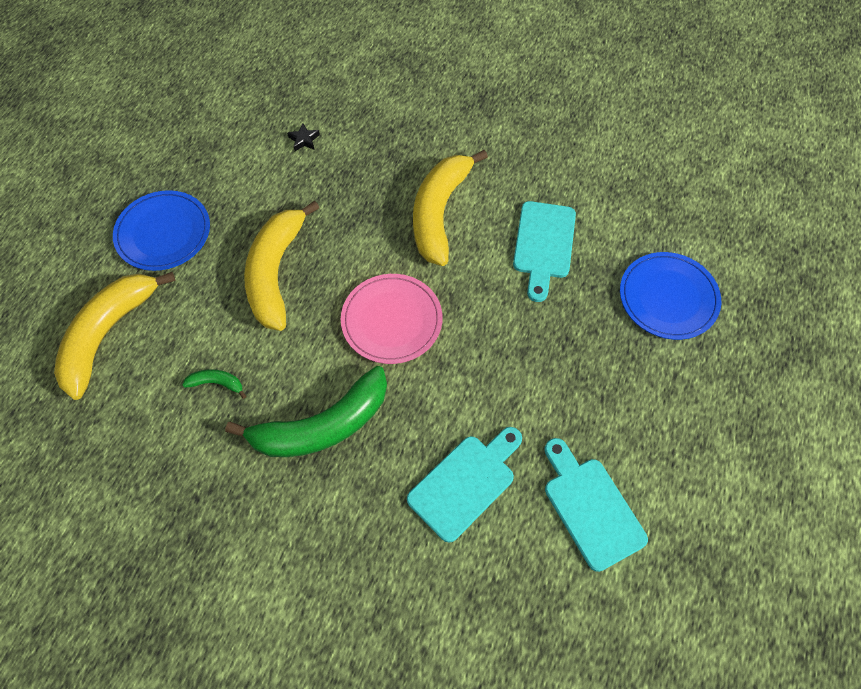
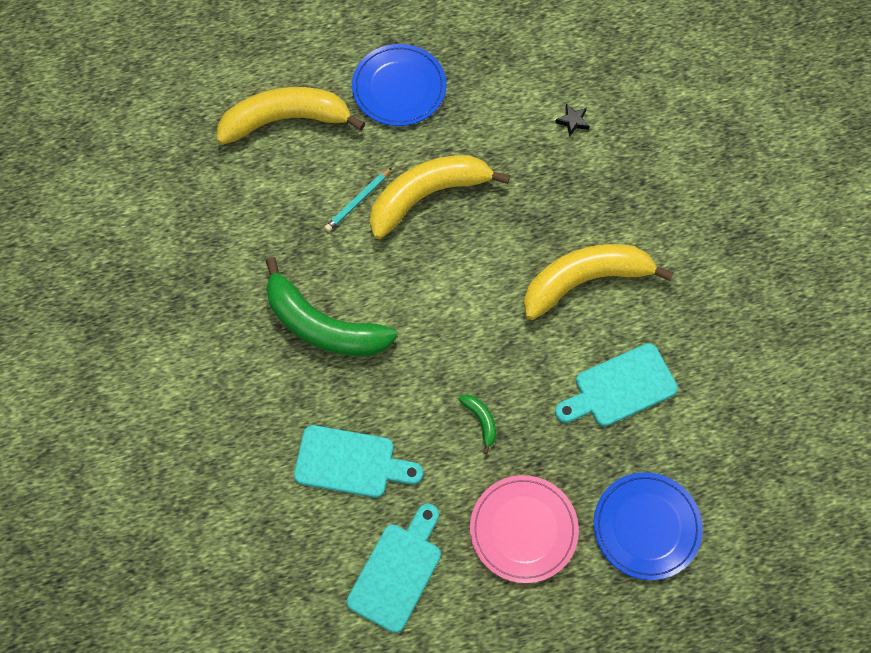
camera: 55 degrees right, 5 degrees up
(217, 383) = (302, 226): green banana -> green banana (481, 421)
(234, 326) = (358, 201): none -> turquoise pencil
(391, 320) = (450, 314): pink plate -> pink plate (523, 530)

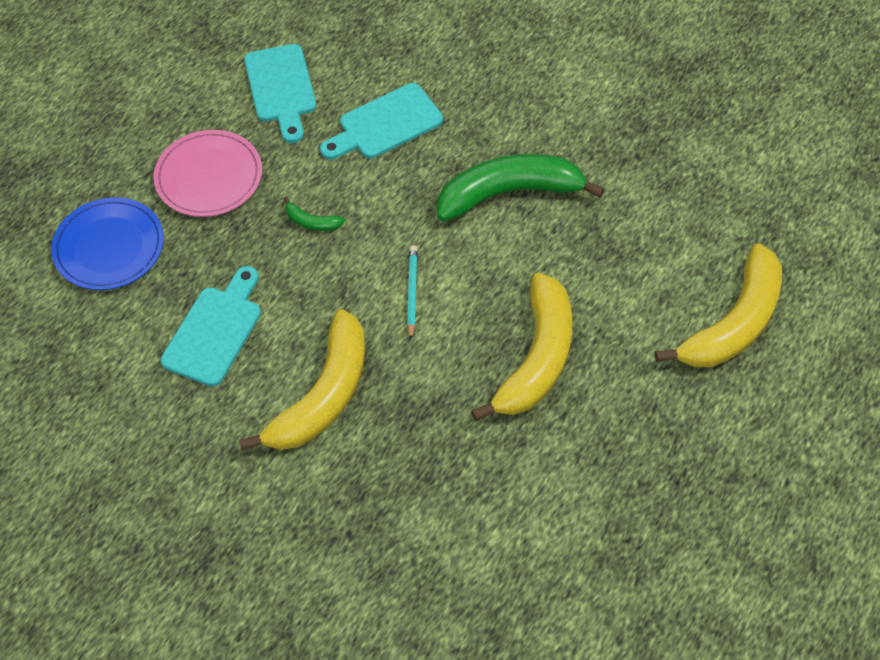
camera: 140 degrees right, 10 degrees down
(358, 201) = (591, 305): turquoise pencil -> turquoise pencil (412, 292)
(399, 87) = (672, 436): blue plate -> none
(572, 121) = (474, 542): black star -> none

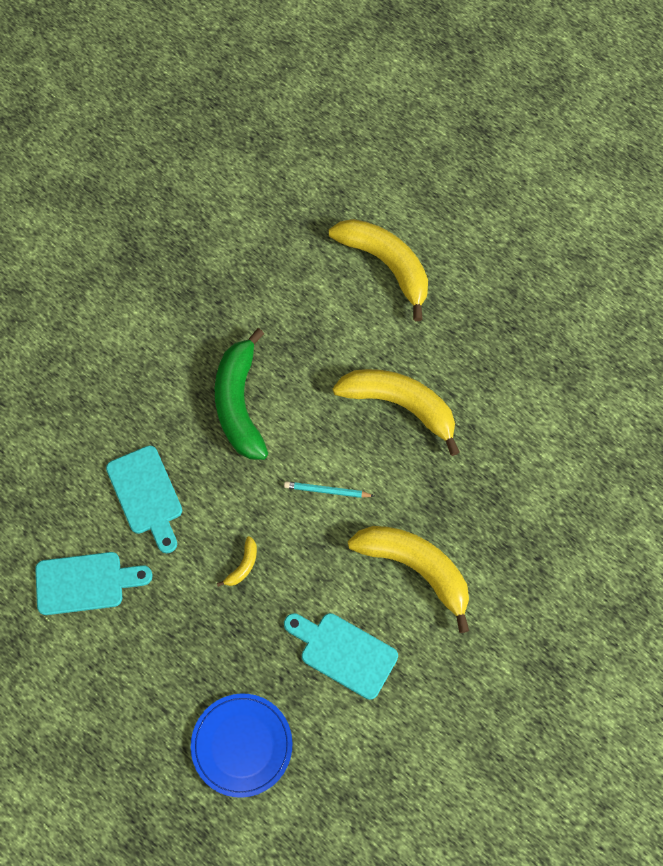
camera: 85 degrees left, 10 degrees up
(209, 176) = (177, 653): pink plate -> none
(312, 222) = (243, 566): green banana -> yellow banana

